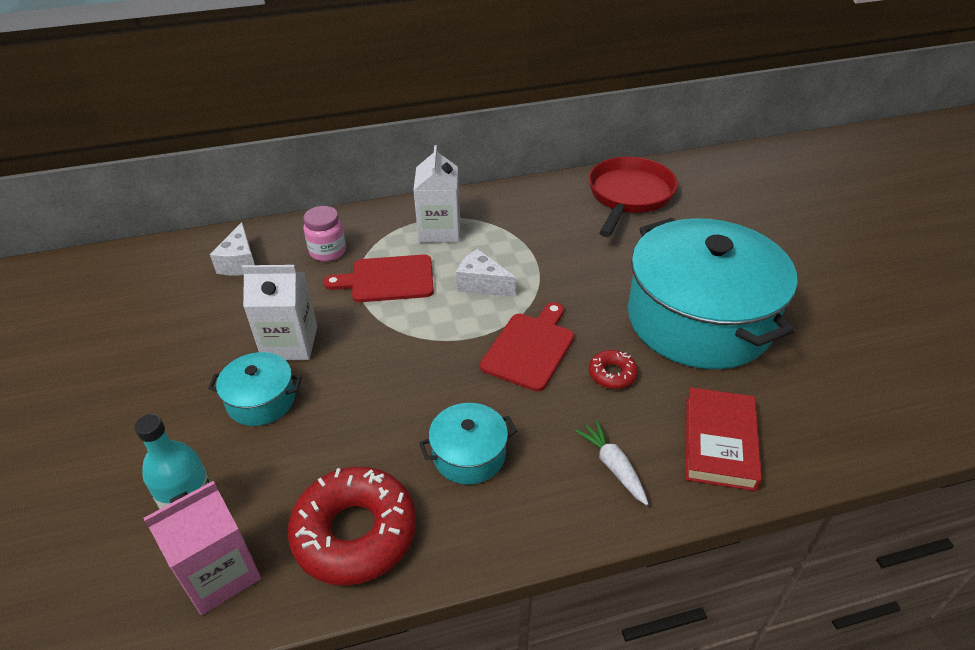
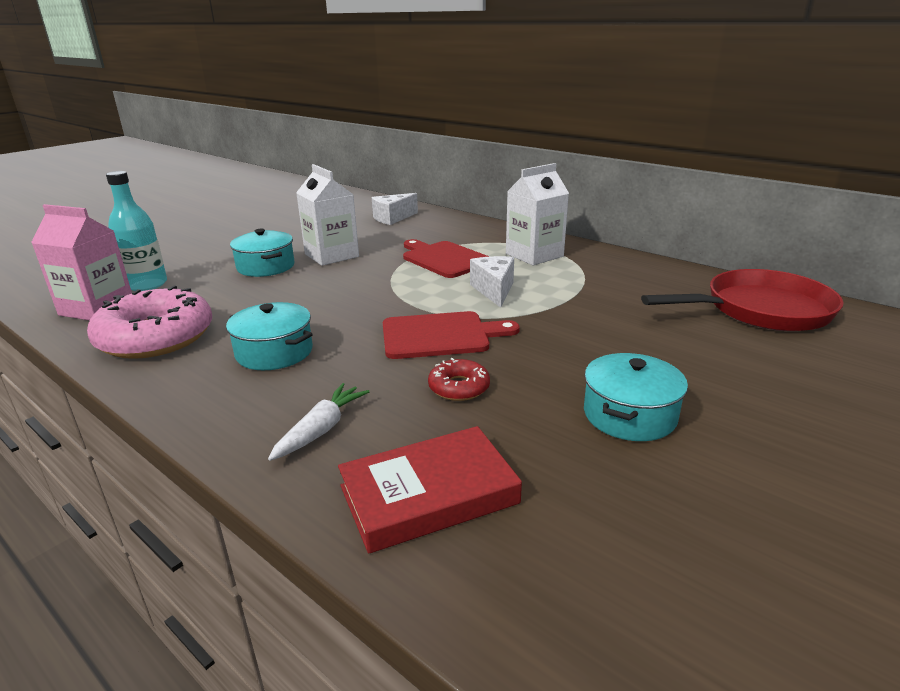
camera: 55 degrees right, 15 degrees down
(328, 251) = (444, 233): pink jar -> none
(355, 533) = (156, 337): red donut -> pink donut
(699, 319) = (629, 415): turquoise pot -> turquoise pot, size x0.43

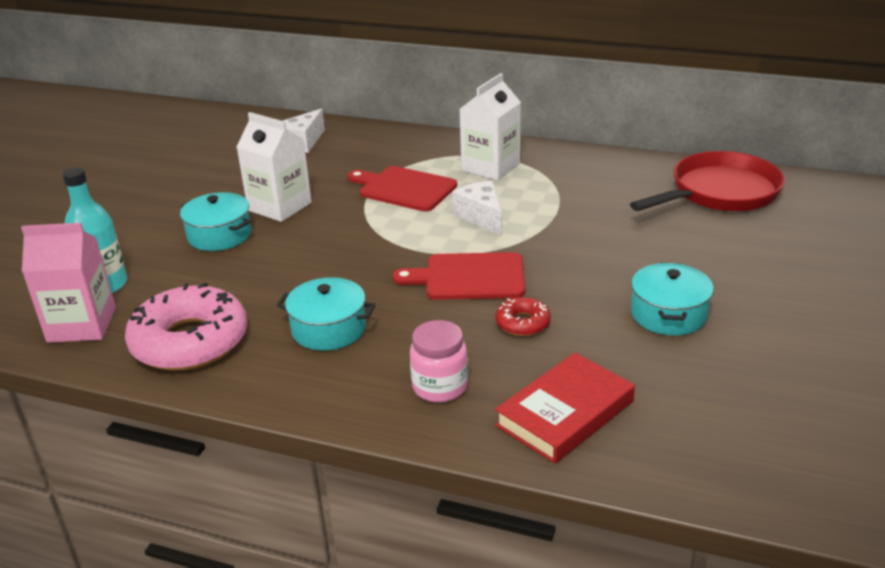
camera: 20 degrees left, 5 degrees up
(322, 429) = (440, 387): white carrot -> pink jar
(440, 335) = (469, 277): red cutting board -> red cutting board turned 150 degrees counterclockwise

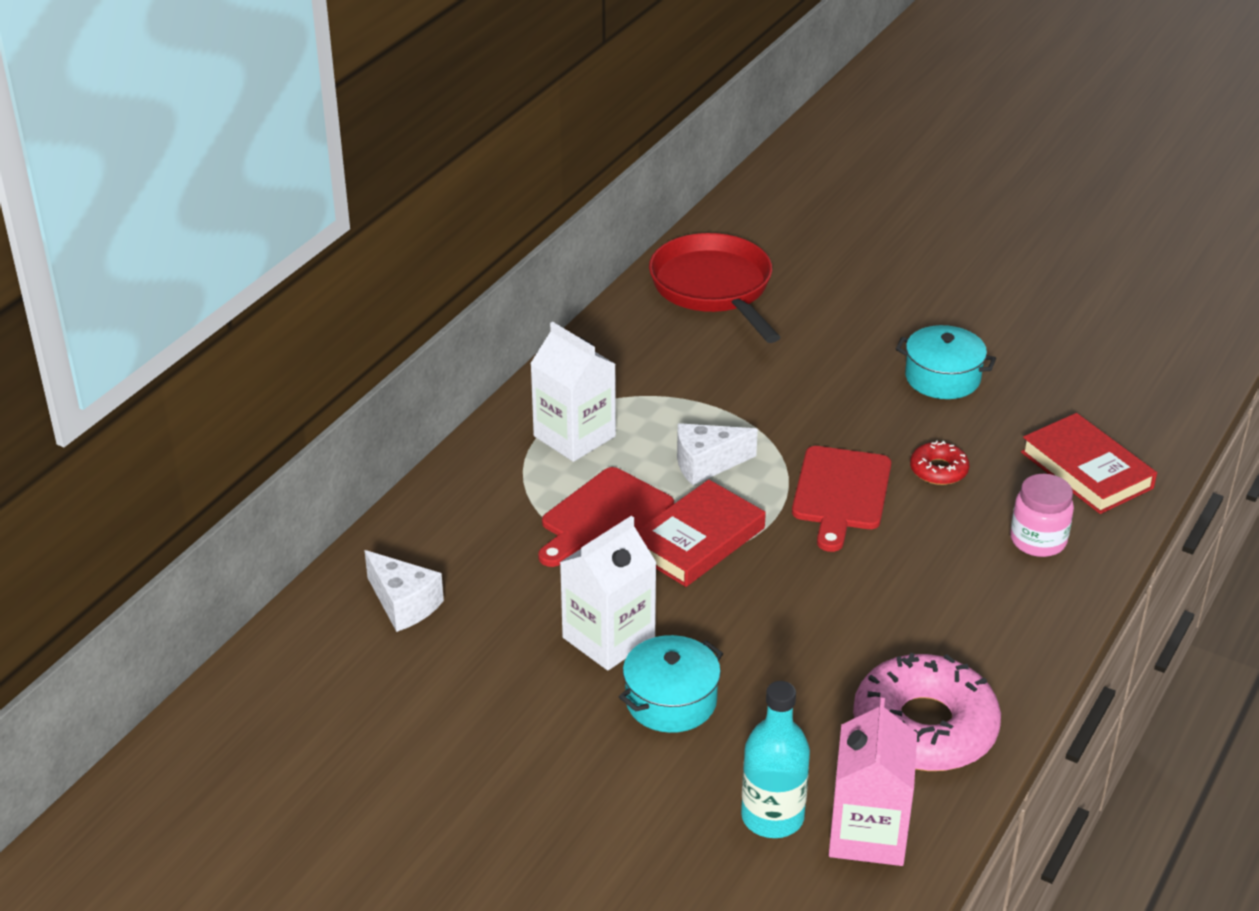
camera: 80 degrees left, 5 degrees up
(329, 329) = (921, 610): turquoise pot -> none
(390, 224) = (697, 540): none -> red book

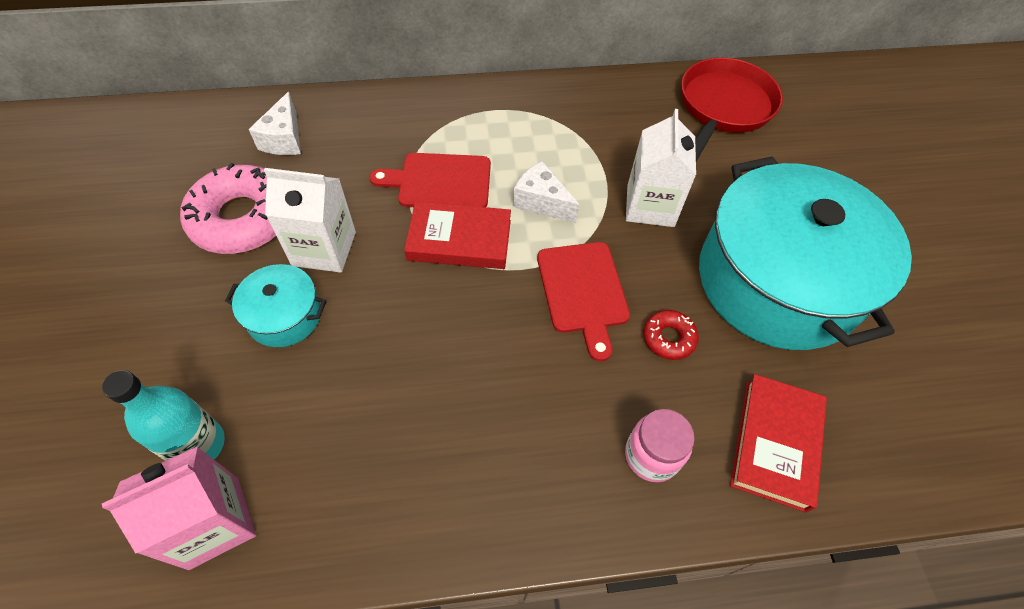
camera: 50 degrees right, 20 degrees up
(574, 436) = (505, 126): white carton -> white carton (650, 206)
(840, 493) = (583, 292): red cutting board -> red cutting board turned 75 degrees counterclockwise
(924, 727) = (361, 495): pink donut -> pink donut (243, 218)
(942, 378) = (777, 281): turquoise pot -> turquoise pot, size x2.33

